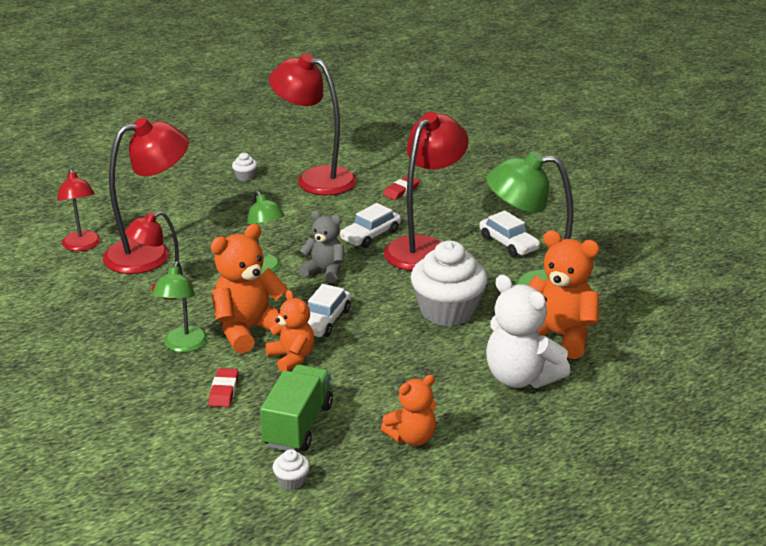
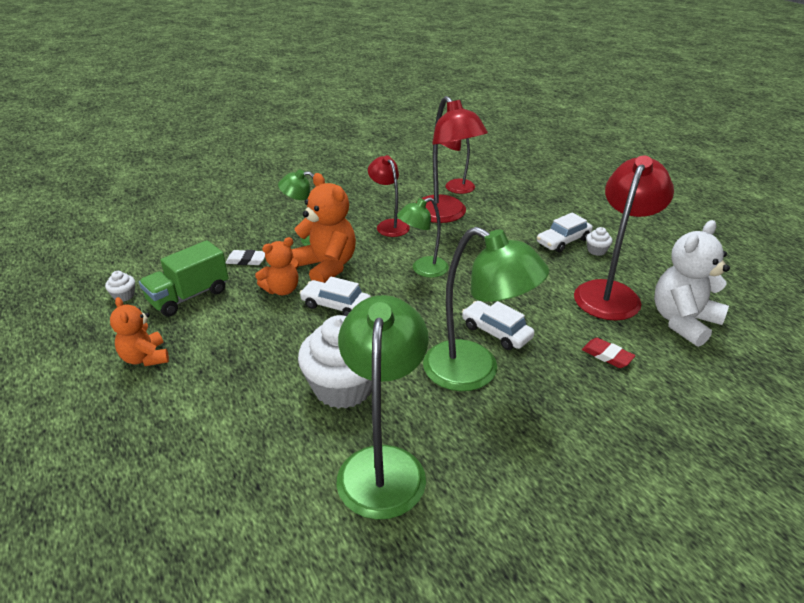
camera: 90 degrees right, 5 degrees up
(224, 391) = (246, 260): red eraser -> white eraser
(298, 425) = (189, 296): green truck -> green truck turned 120 degrees clockwise
(325, 271) = (421, 303): grey teddy bear -> none
(424, 248) = (475, 372): red lamp -> green lamp
(508, 243) = (496, 449): white car -> white car (563, 241)
(520, 377) = (208, 440): white teddy bear -> white teddy bear (683, 322)
(558, 336) = (278, 483): orange teddy bear -> none

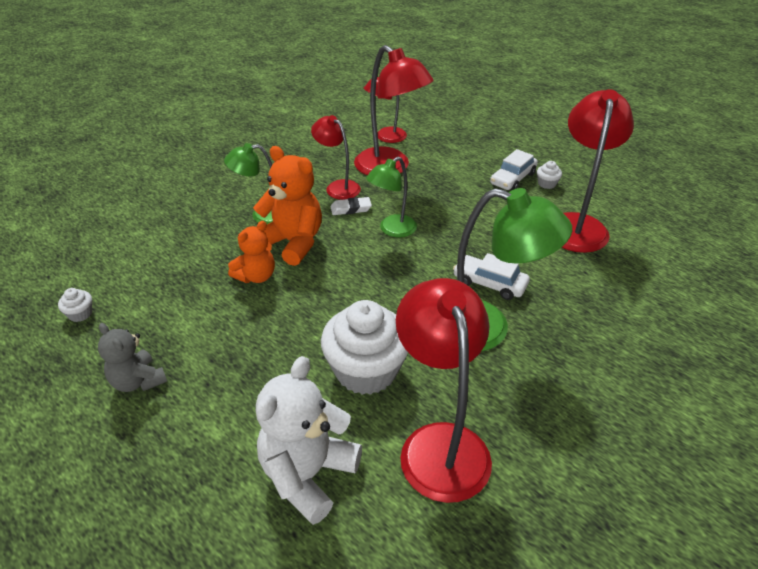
camera: 15 degrees left, 5 degrees up
(145, 358) = (138, 381): orange teddy bear -> grey teddy bear
(189, 296) = (156, 301): green truck -> none
(246, 260) = (203, 249): white eraser -> white eraser (351, 209)
(336, 305) = (320, 283): white car -> none
(383, 464) = (440, 443): green lamp -> red lamp
(607, 355) = (598, 288): red eraser -> none
(683, 322) = (650, 242): white teddy bear -> white teddy bear (308, 474)

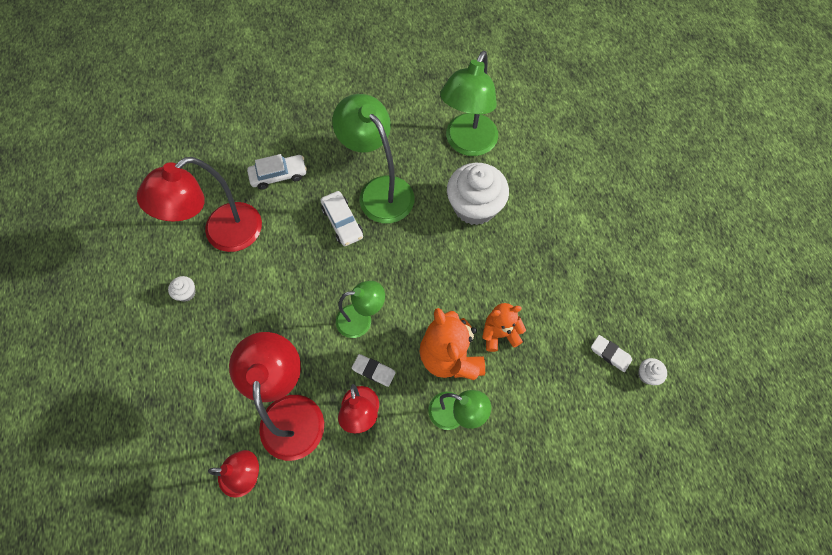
camera: 145 degrees left, 25 degrees up
(128, 312) = (610, 354): none -> white eraser
(138, 381) = (618, 282): grey teddy bear -> none
(308, 474) = (544, 167): white teddy bear -> none
(440, 443) = (467, 144): red lamp -> green lamp
(512, 178) = (204, 319): white car -> white car (279, 175)

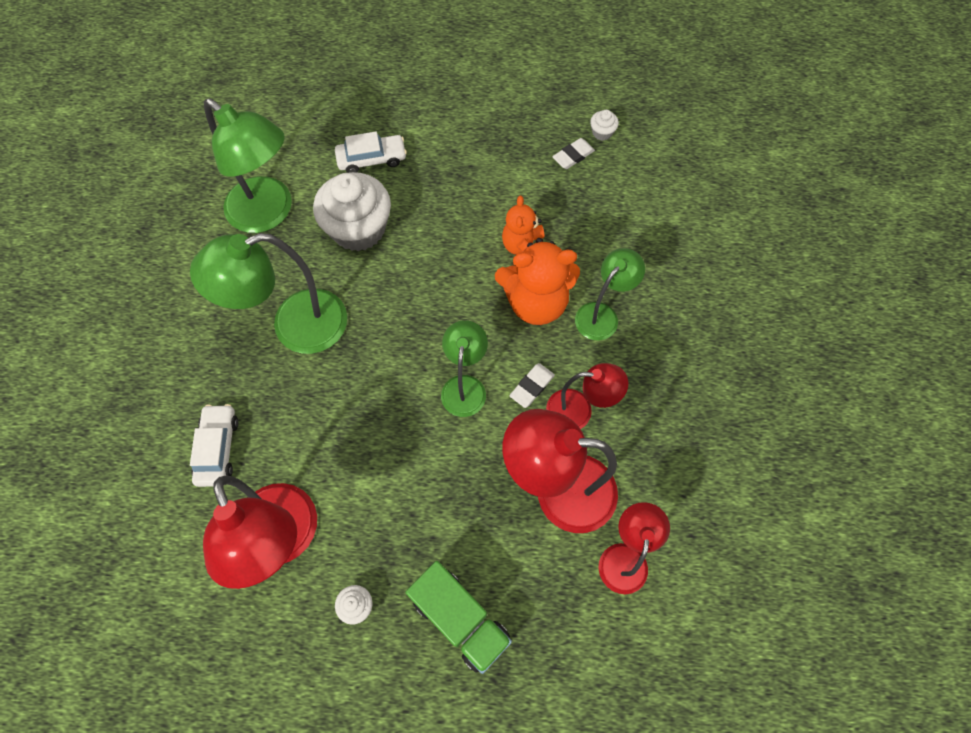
camera: 75 degrees left, 0 degrees up
(185, 363) = (460, 619): none -> green truck
(342, 222) = (323, 380): white car -> white car (372, 159)

